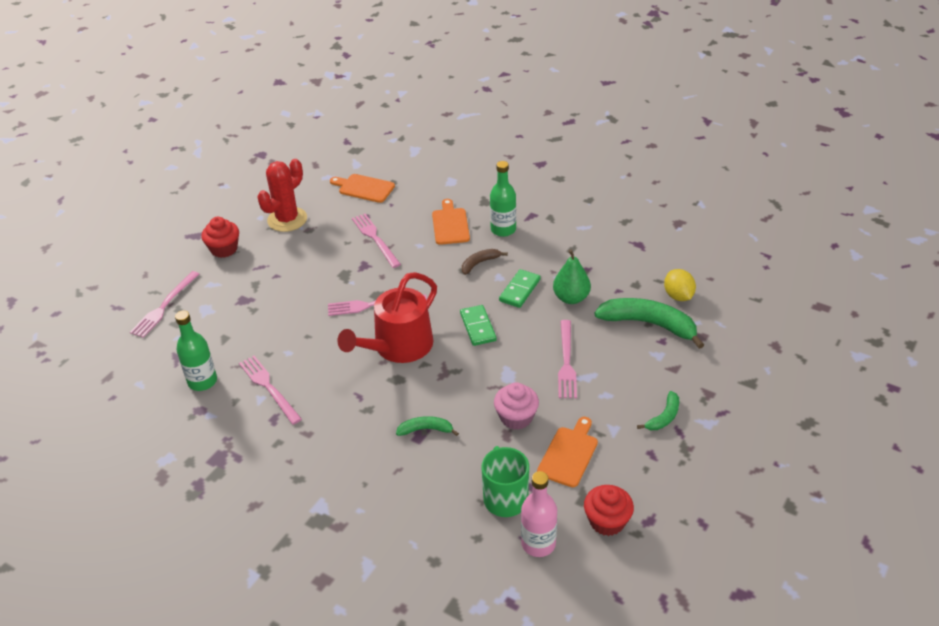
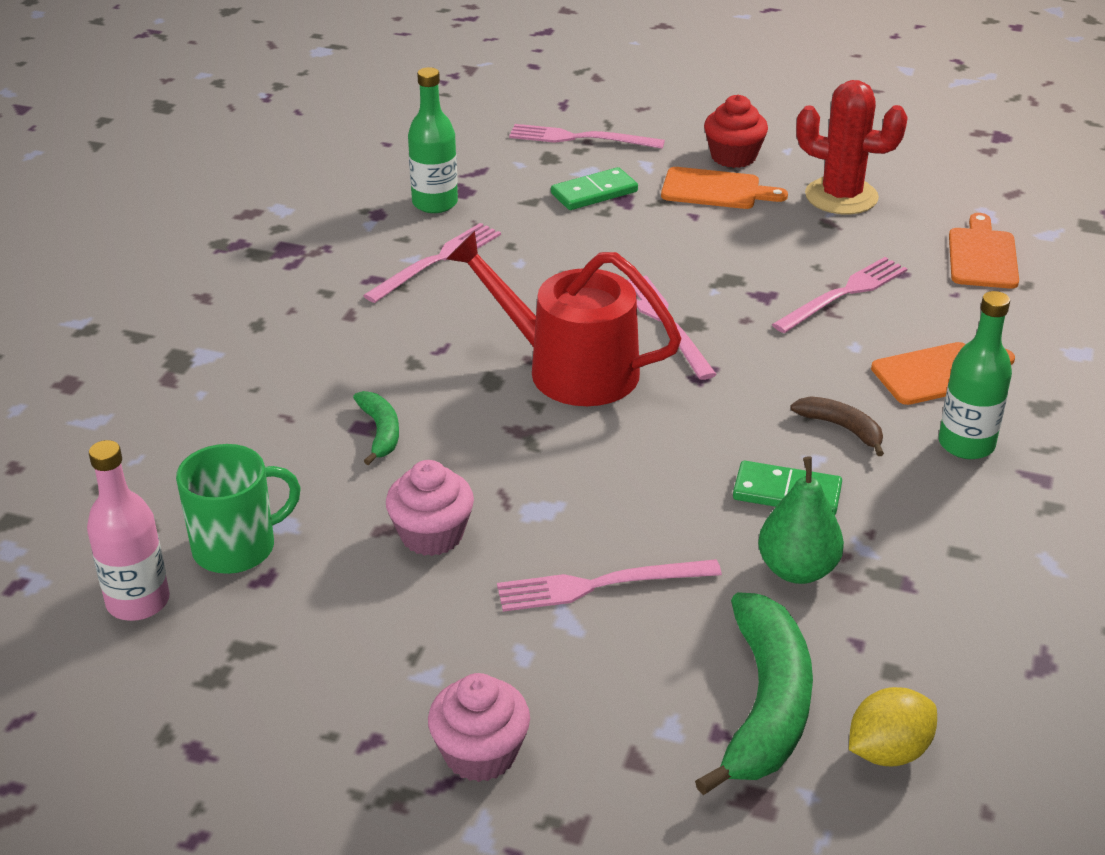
camera: 75 degrees right, 5 degrees down
(478, 327) = (656, 453): green domino -> green domino (594, 193)
(569, 454) = (351, 617): orange cutting board -> orange cutting board (715, 190)
(607, 521) = (192, 688): red cupcake -> none
(664, 417) = (480, 754): green banana -> pink cupcake

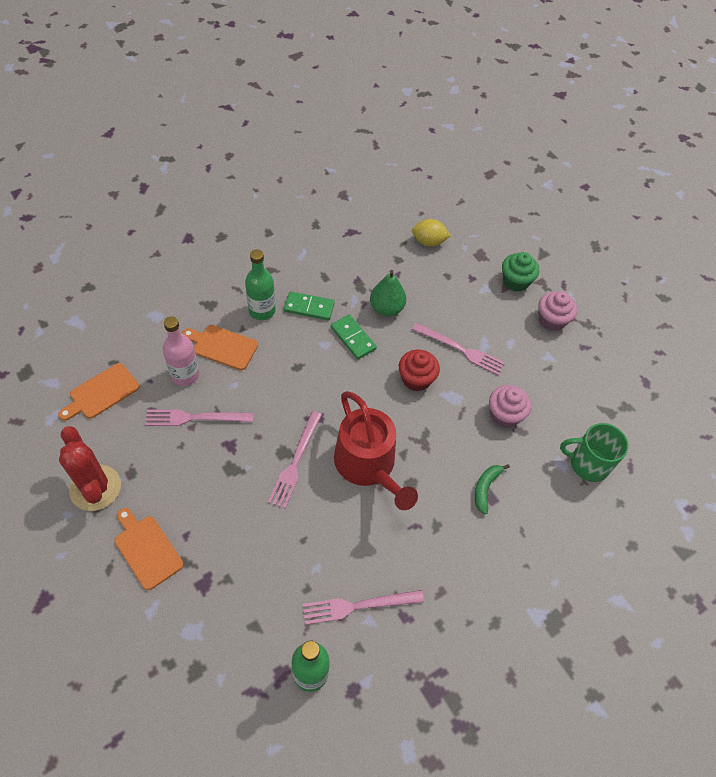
camera: 145 degrees left, 20 degrees up
(138, 601) = (641, 463): pink bottle -> pink bottle (185, 375)
(580, 138) = (154, 679): pink fork -> none
(594, 193) = (212, 604): green domino -> green domino (309, 307)
(627, 790) = (515, 281): none -> green cupcake
(733, 157) = (96, 574): red cupcake -> red cupcake (416, 379)
(765, 706) = (449, 276): green banana -> none
(842, 428) = (296, 350): brown banana -> none

